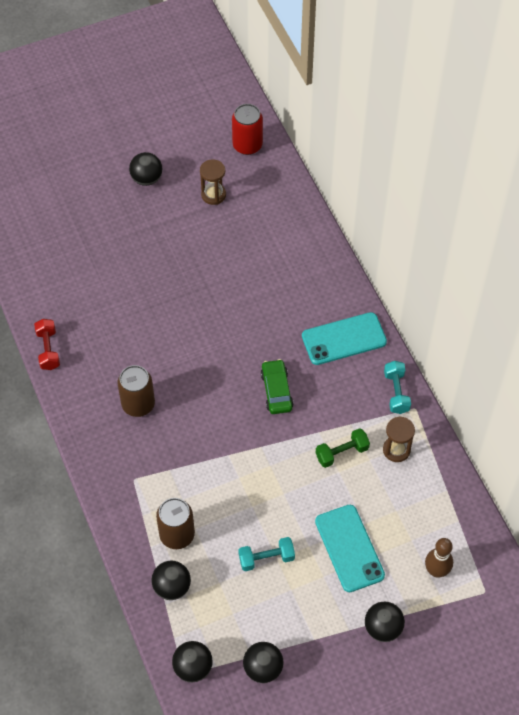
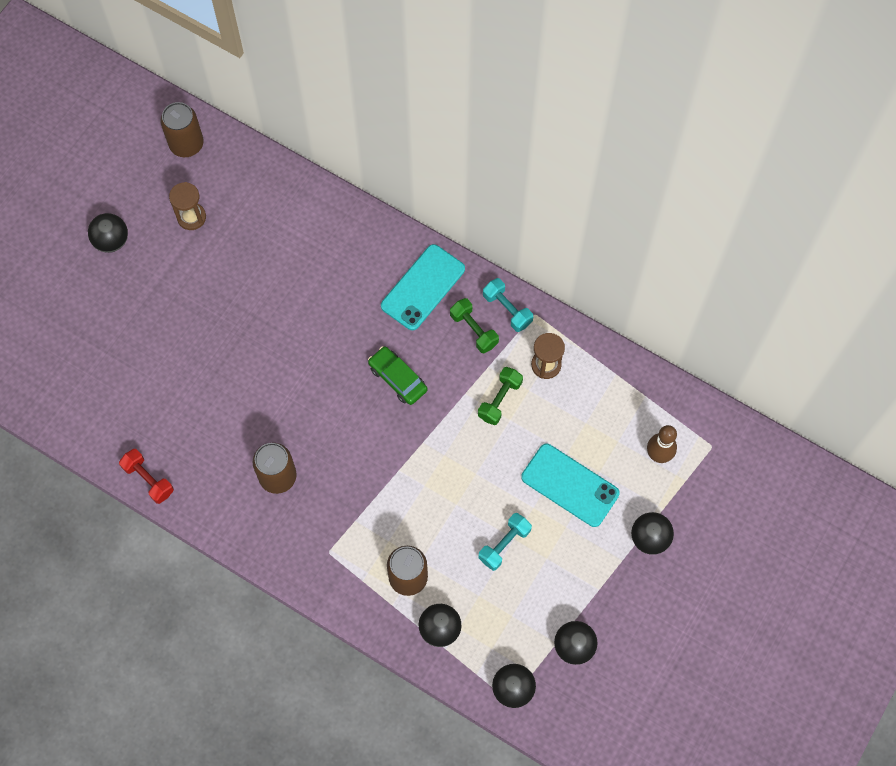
camera: 35 degrees left, 10 degrees up
(247, 145) = (186, 144): red can -> brown can
(359, 391) = (474, 330): none -> green dumbbell

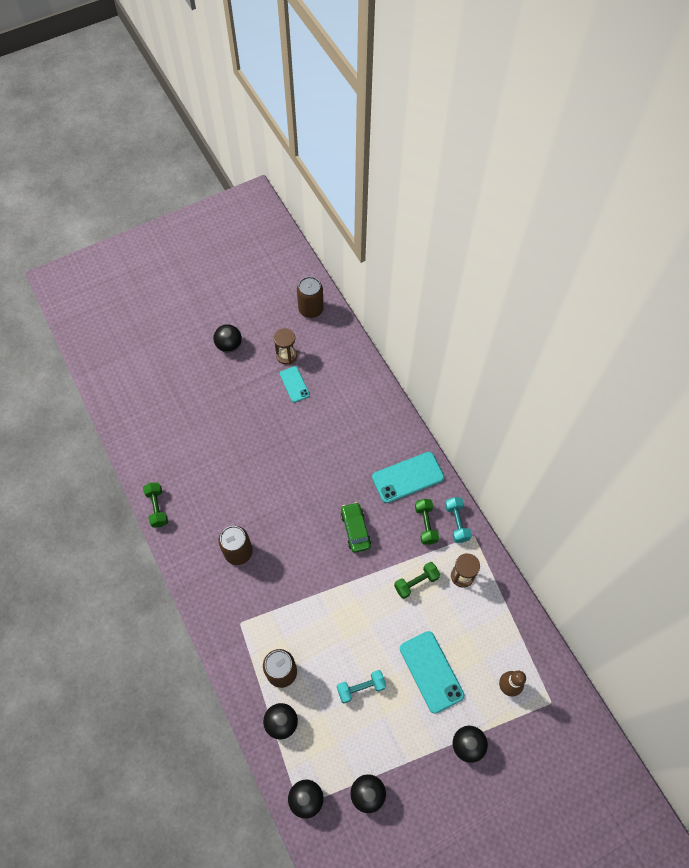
camera: 30 degrees right, 5 degrees down
(148, 479) = (157, 508): red dumbbell -> green dumbbell
(223, 247) = (294, 384): none -> turquoise phone

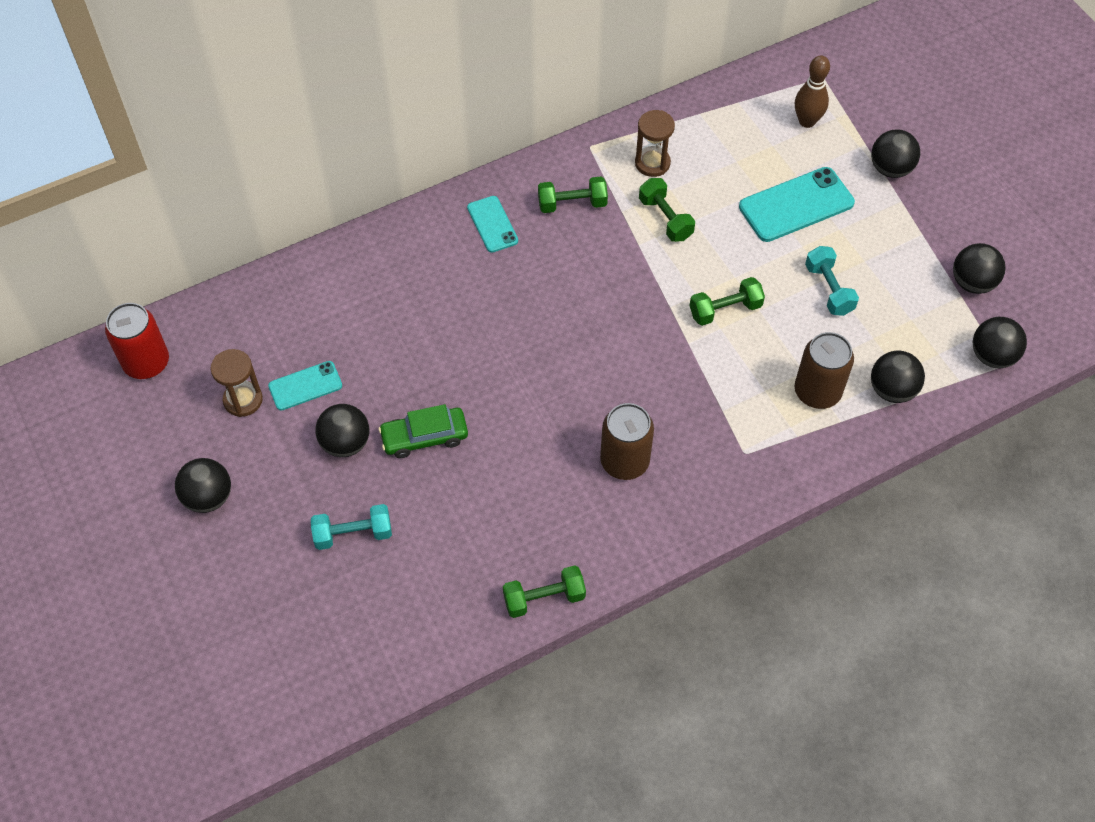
camera: 90 degrees left, 5 degrees down
(258, 406) = (345, 443): none -> black ball
(311, 309) = (146, 362): brown can -> red can
(344, 617) = (725, 310): none -> green dumbbell
(355, 529) = (582, 295): green car -> green car (424, 437)
(408, 477) = (492, 224): turquoise phone -> turquoise phone, size x0.59
(456, 522) = (569, 166): turquoise dumbbell -> turquoise dumbbell (353, 534)

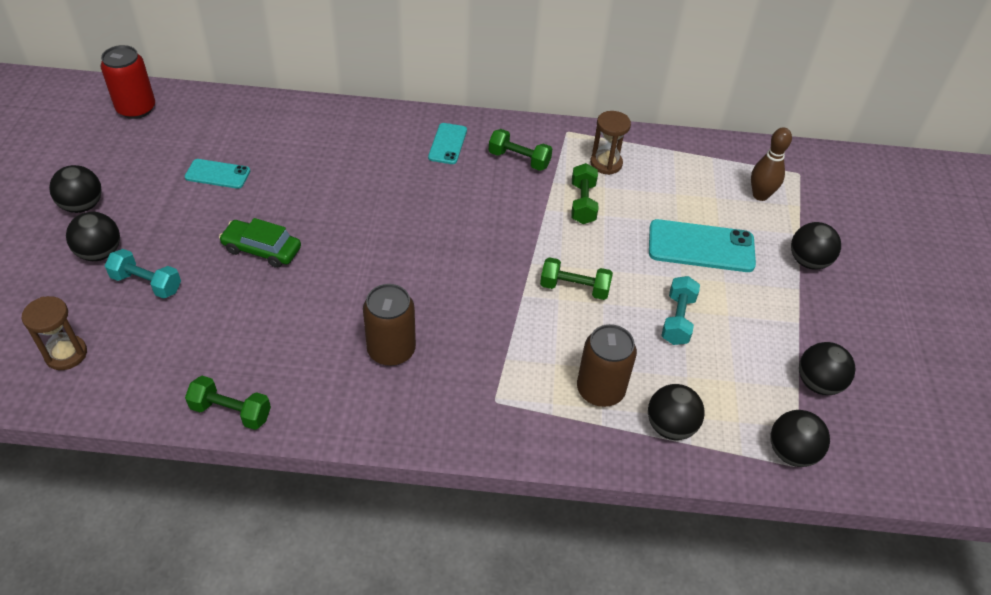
camera: 30 degrees right, 10 degrees down
(243, 400) = (169, 161): brown hourglass -> brown hourglass (66, 354)
(345, 443) = (205, 223): black ball -> black ball (100, 253)

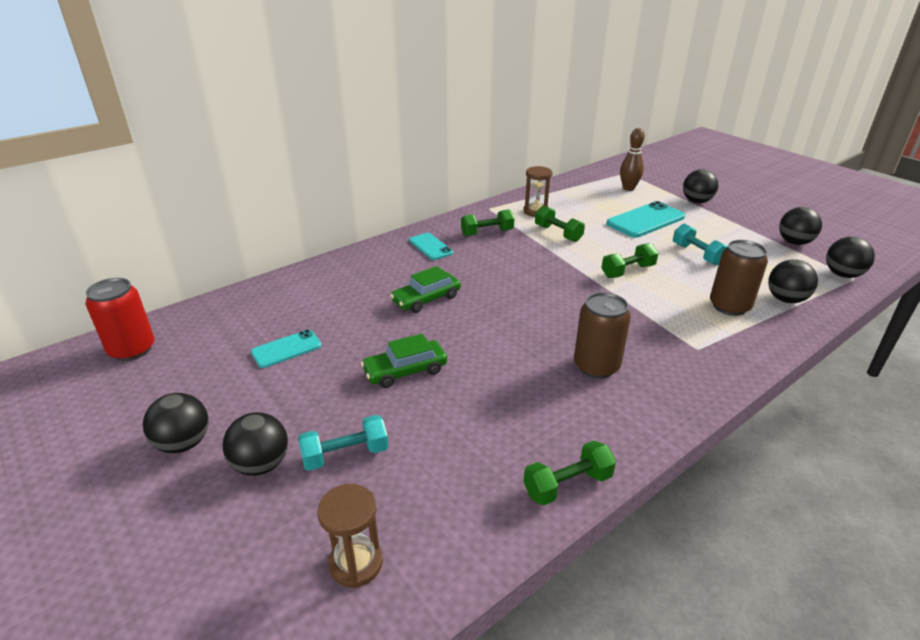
camera: 40 degrees left, 15 degrees down
(365, 196) = (426, 299): none -> green car

